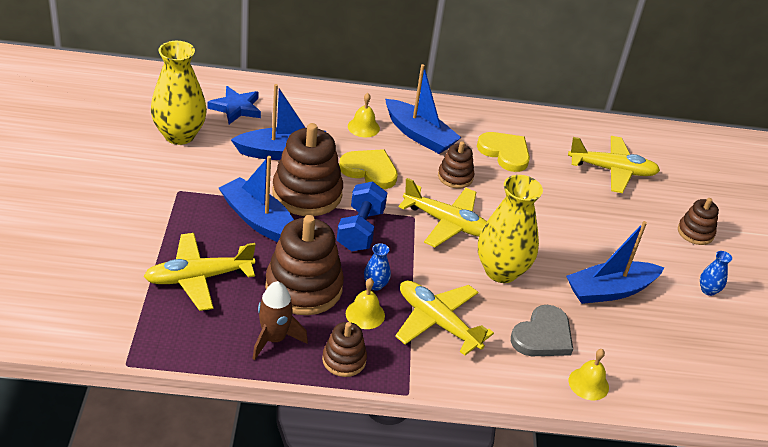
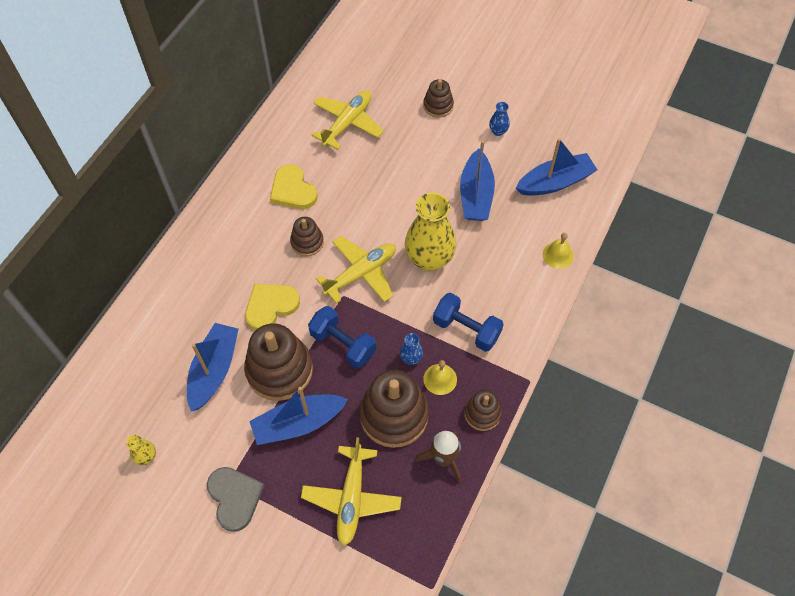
camera: 60 degrees left, 20 degrees up
(179, 135) = (146, 457): yellow vase -> yellow vase, size x0.44
(236, 108) = (128, 390): blue star -> none
(363, 127) = (208, 287): yellow bell -> none
(419, 135) = (240, 246): blue boat -> blue boat (555, 182)
(437, 322) = (466, 329): yellow plane -> blue dumbbell
(505, 153) = (293, 190): yellow heart -> yellow heart turned 105 degrees counterclockwise
(543, 336) = (504, 262): grey heart -> grey heart (234, 498)

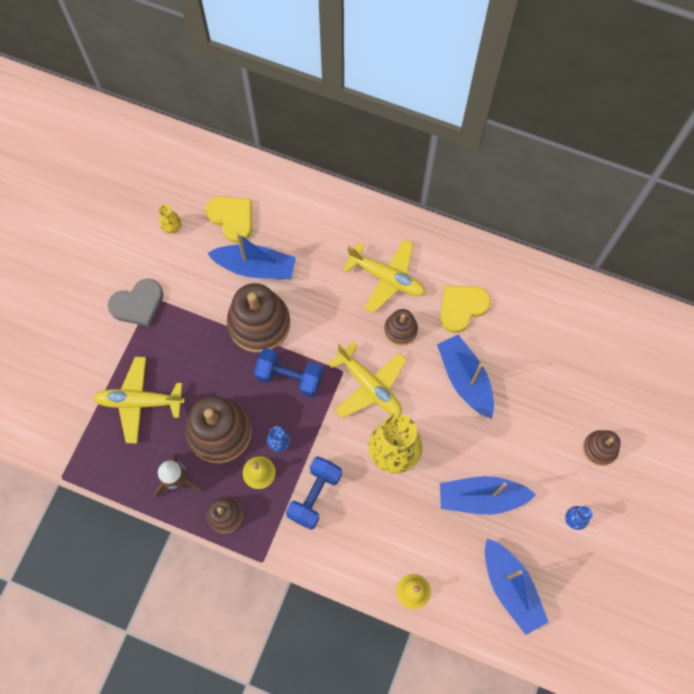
camera: 85 degrees right, 10 degrees up
(270, 306) = (325, 306): yellow heart -> yellow heart (232, 218)
(298, 423) = (207, 347): blue boat -> blue boat (465, 379)
(343, 344) = (289, 377): blue dumbbell -> blue dumbbell turned 75 degrees clockwise
(347, 123) = (558, 352): yellow plane -> yellow plane (387, 278)

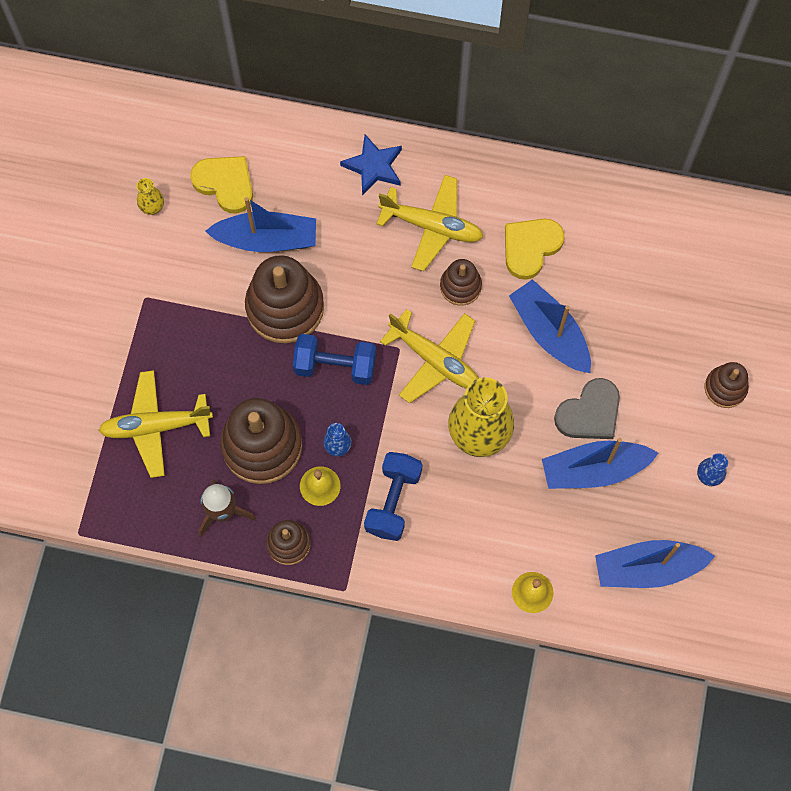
camera: 10 degrees left, 0 degrees up
(138, 304) = (129, 308): grey heart -> grey heart (589, 413)
(350, 223) = (374, 167): none -> blue star
(511, 588) = (647, 568): blue boat -> blue boat turned 120 degrees clockwise

